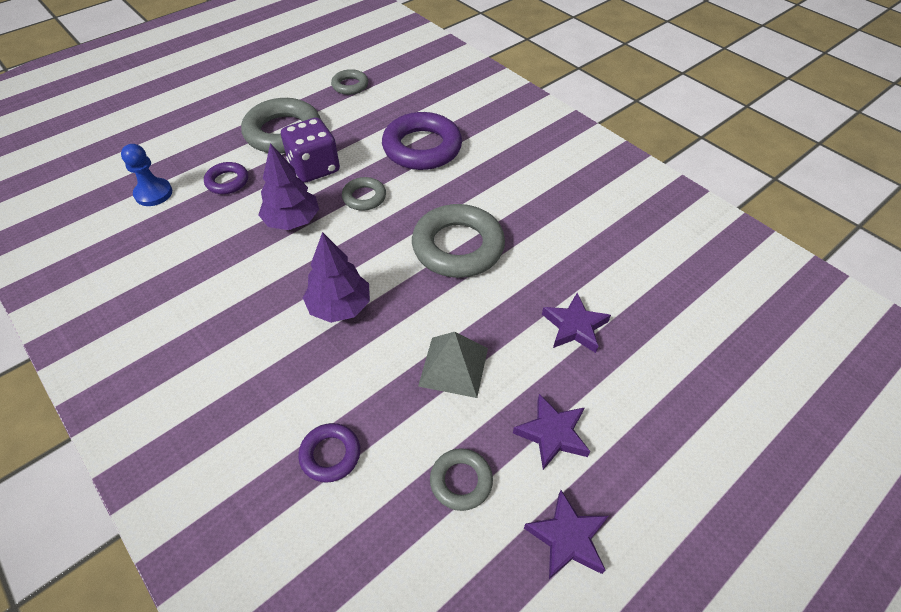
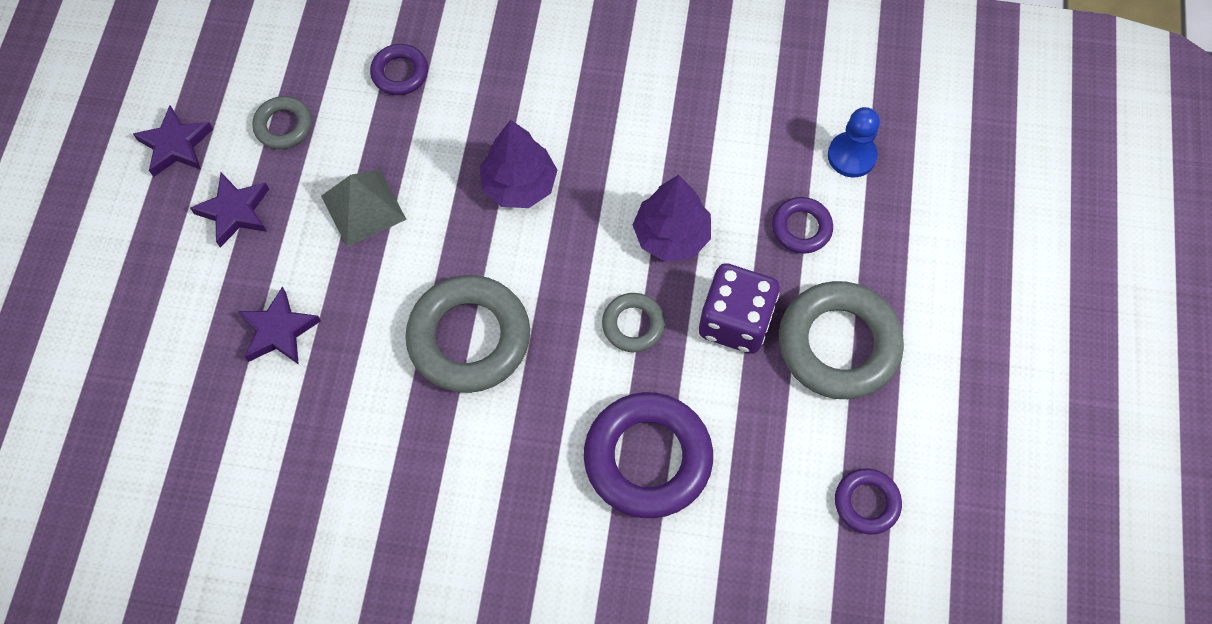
camera: 140 degrees right, 15 degrees up
(350, 85) = (866, 503): grey ring -> purple ring

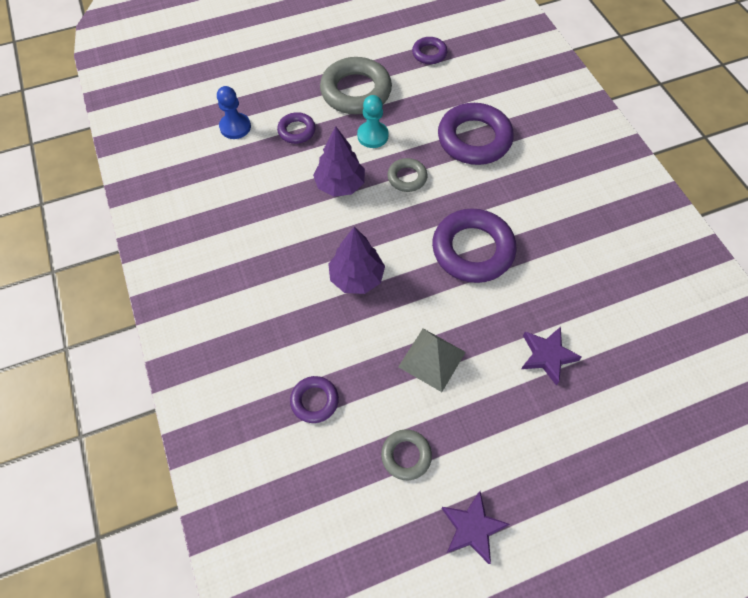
camera: 120 degrees left, 5 degrees down
(235, 212) = (492, 442): purple star -> none
(469, 338) = (472, 250): grey ring -> purple ring
(735, 321) = (372, 136): purple dice -> turquoise pawn

